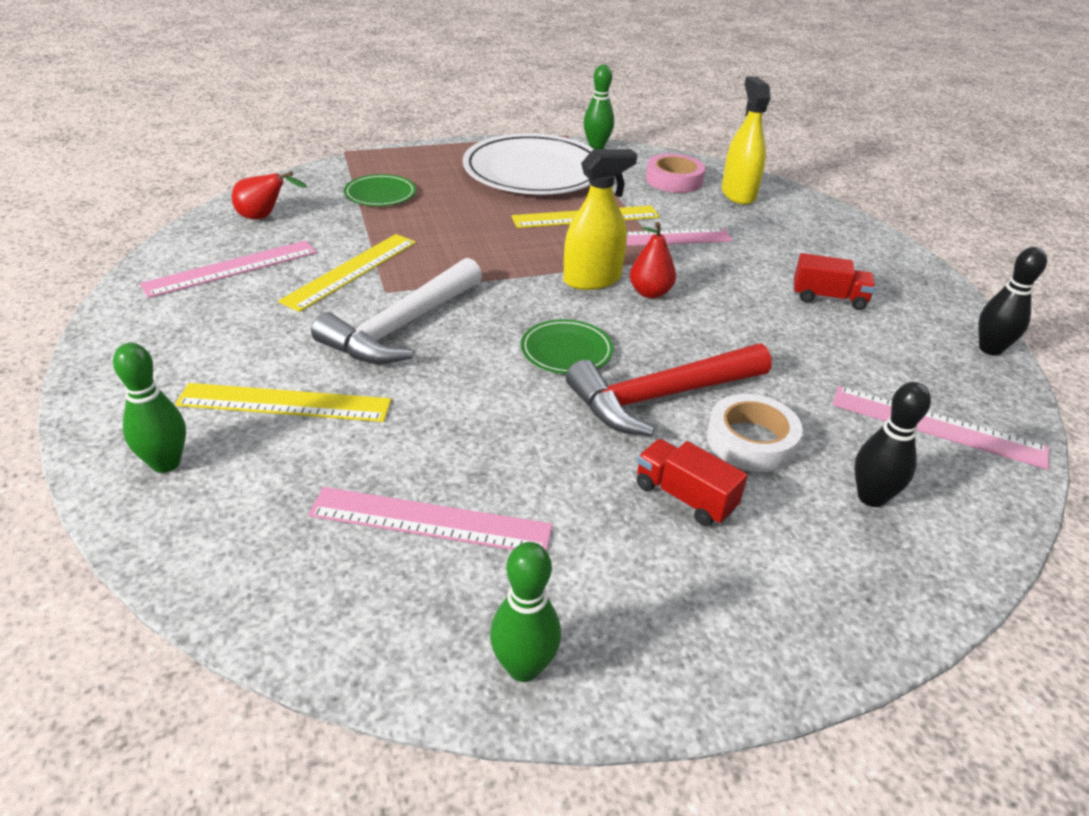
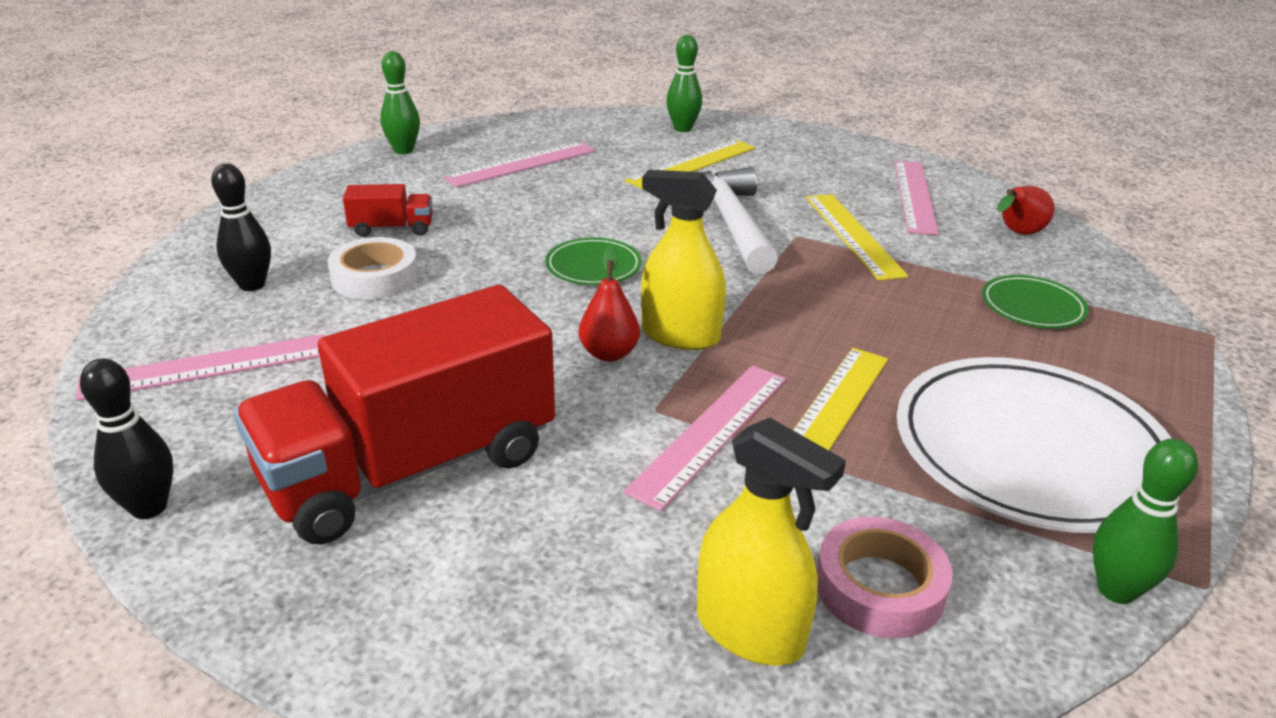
camera: 135 degrees right, 5 degrees down
(592, 279) = (680, 336): yellow spray bottle -> yellow spray bottle turned 90 degrees clockwise
(661, 397) = (476, 272): red hammer -> none
(828, 298) = (411, 468): red truck -> red truck, size x2.40

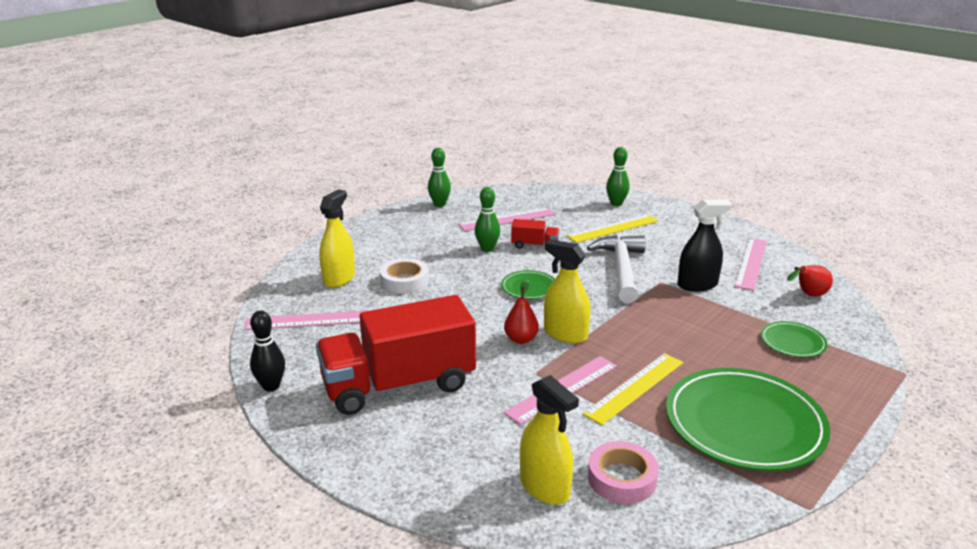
camera: 15 degrees right, 5 degrees down
(252, 285) = (339, 278): black bowling pin -> yellow spray bottle
(392, 229) = (421, 253): red truck -> red truck (534, 245)
(853, 235) = (697, 285): yellow ruler -> black spray bottle
(1030, 450) = (744, 424): white plate -> green plate
(1116, 590) = (754, 501): green bowling pin -> green bowling pin (487, 249)

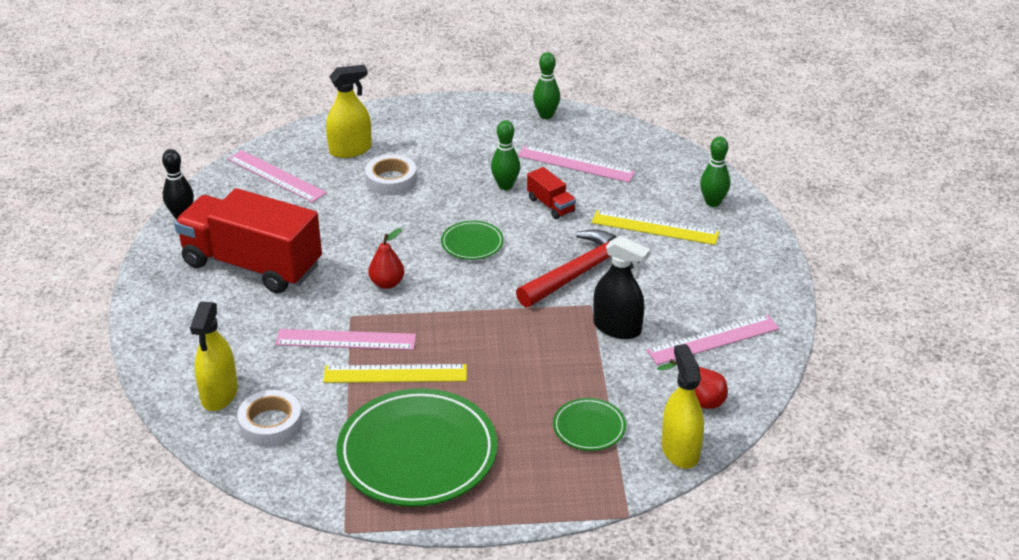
camera: 45 degrees right, 10 degrees up
(565, 334) = (425, 300): yellow spray bottle -> yellow spray bottle (680, 450)
(622, 269) = (580, 273): white hammer -> red hammer
(622, 478) = (271, 424): pink tape -> white tape

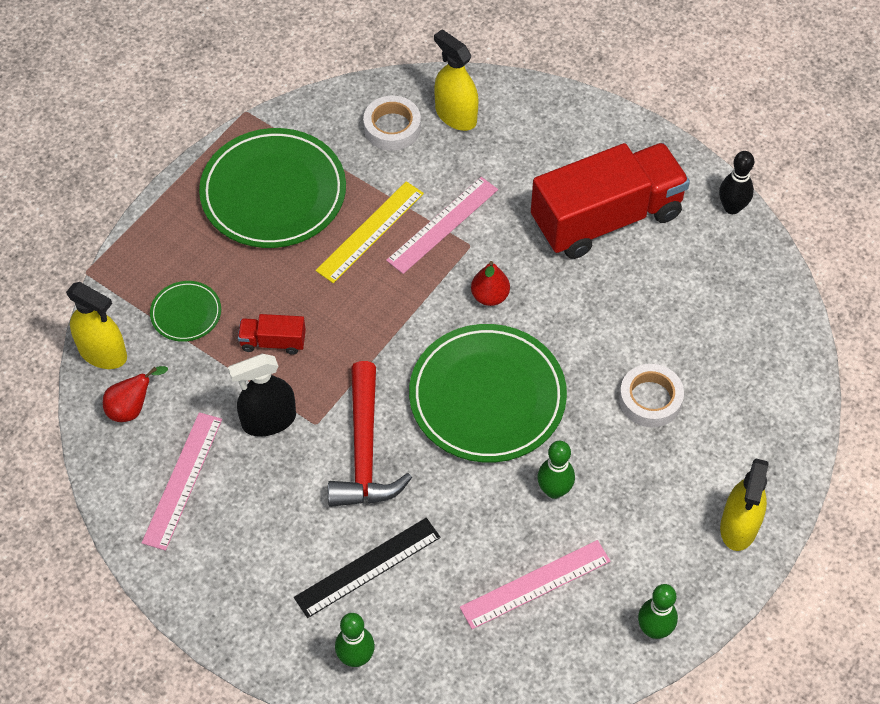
camera: 130 degrees right, 20 degrees up
(276, 176) = (739, 311): pink ruler -> none
(350, 150) = (737, 399): yellow spray bottle -> yellow spray bottle (739, 526)
(472, 243) = (487, 397): green plate -> green plate, size x2.14
(551, 205) = (486, 505): red truck -> red truck (273, 342)
(655, 228) = (367, 567): yellow ruler -> black ruler

